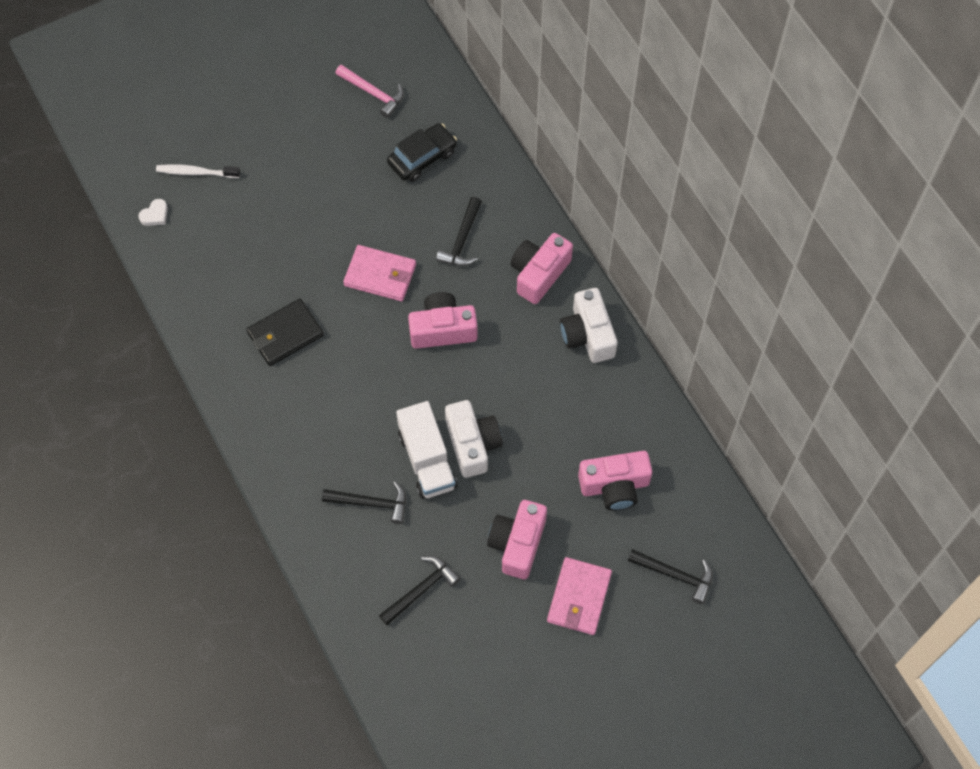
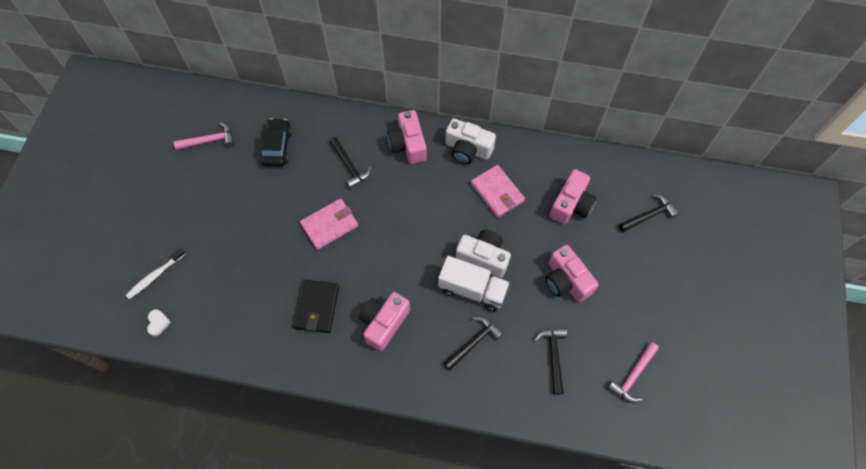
camera: 50 degrees left, 0 degrees up
(442, 329) = (396, 218): pink camera -> pink camera (384, 323)
(465, 682) = (633, 376): none -> pink hammer
(579, 597) = (625, 273): pink wallet -> pink wallet (497, 192)

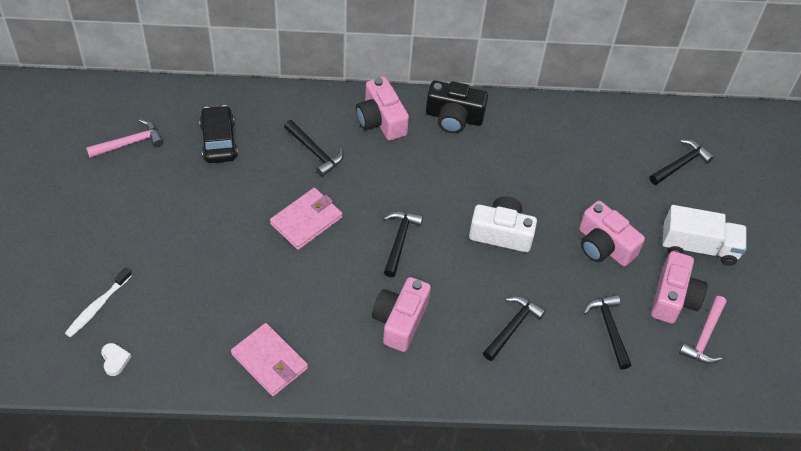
camera: 15 degrees left, 10 degrees down
(317, 307) = (313, 314): black wallet -> none
(399, 252) = (399, 240): none -> black hammer
(467, 149) = (454, 117): white camera -> black camera
(472, 290) = (497, 270): white truck -> white truck (698, 246)
(497, 192) = (500, 160): pink wallet -> pink wallet (269, 361)
(571, 205) = (589, 163): pink camera -> pink camera (673, 298)

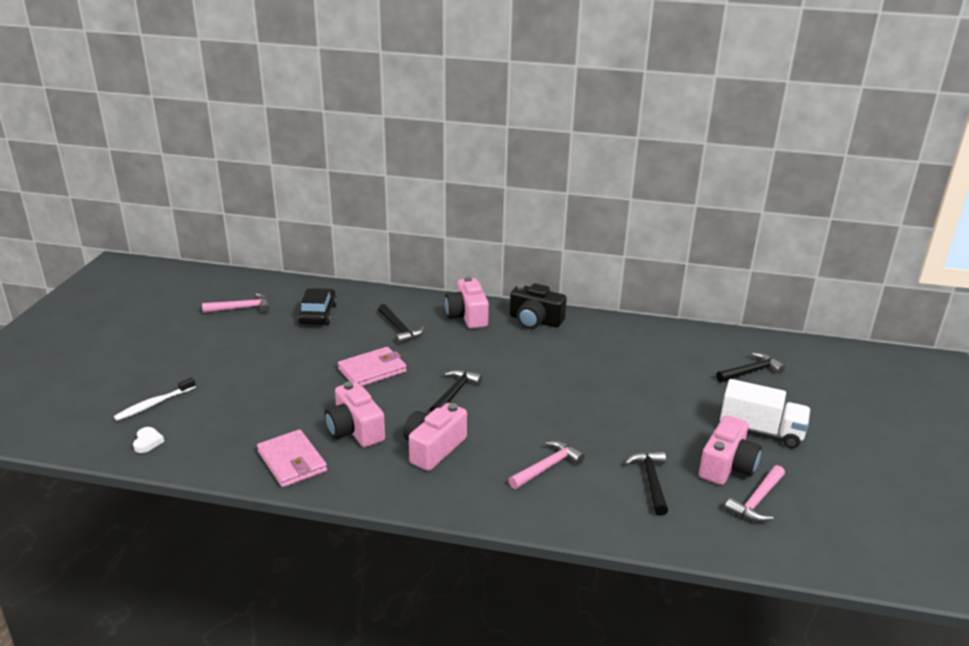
camera: 15 degrees right, 25 degrees down
(501, 233) = (556, 399): white camera -> none
(513, 327) = (547, 467): black hammer -> pink hammer
(604, 246) = (659, 419): pink camera -> pink camera (355, 430)

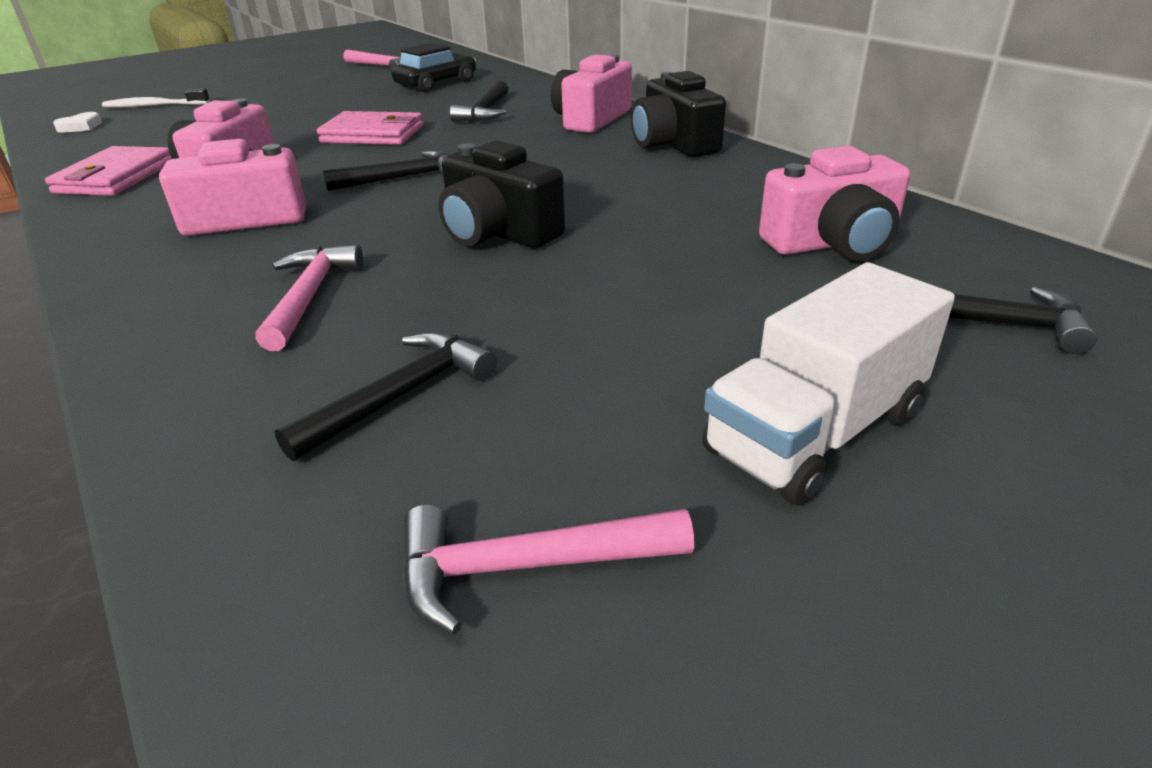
camera: 45 degrees right, 5 degrees up
(547, 467) = (309, 296): pink hammer -> pink hammer turned 90 degrees counterclockwise
(556, 404) = (498, 232): none -> black camera
(727, 466) = (599, 454): pink camera -> pink camera (832, 243)
(760, 431) = (815, 433): white truck -> white truck turned 75 degrees clockwise

